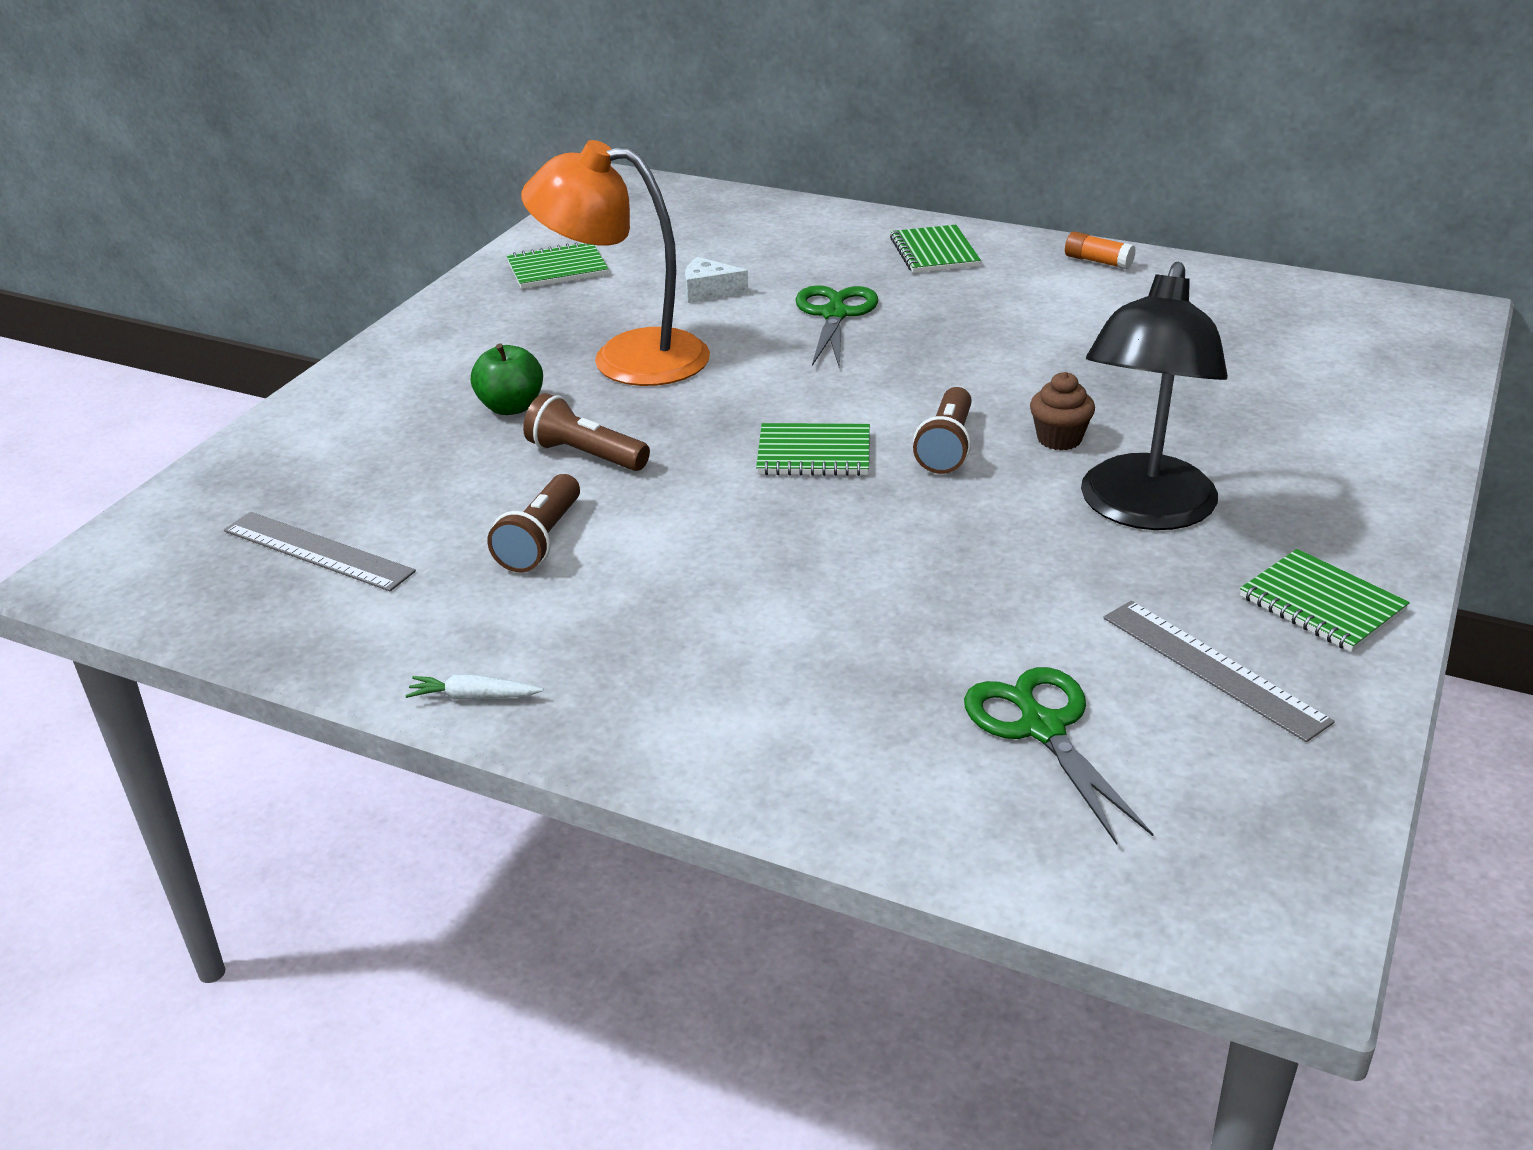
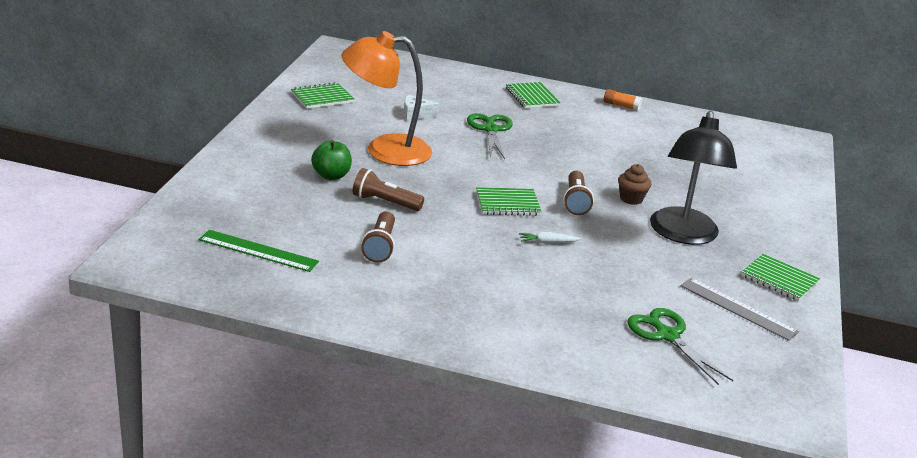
camera: 15 degrees left, 5 degrees down
(318, 551) = (258, 251): grey ruler -> green ruler
(473, 697) = (380, 323): white carrot -> white carrot (548, 242)

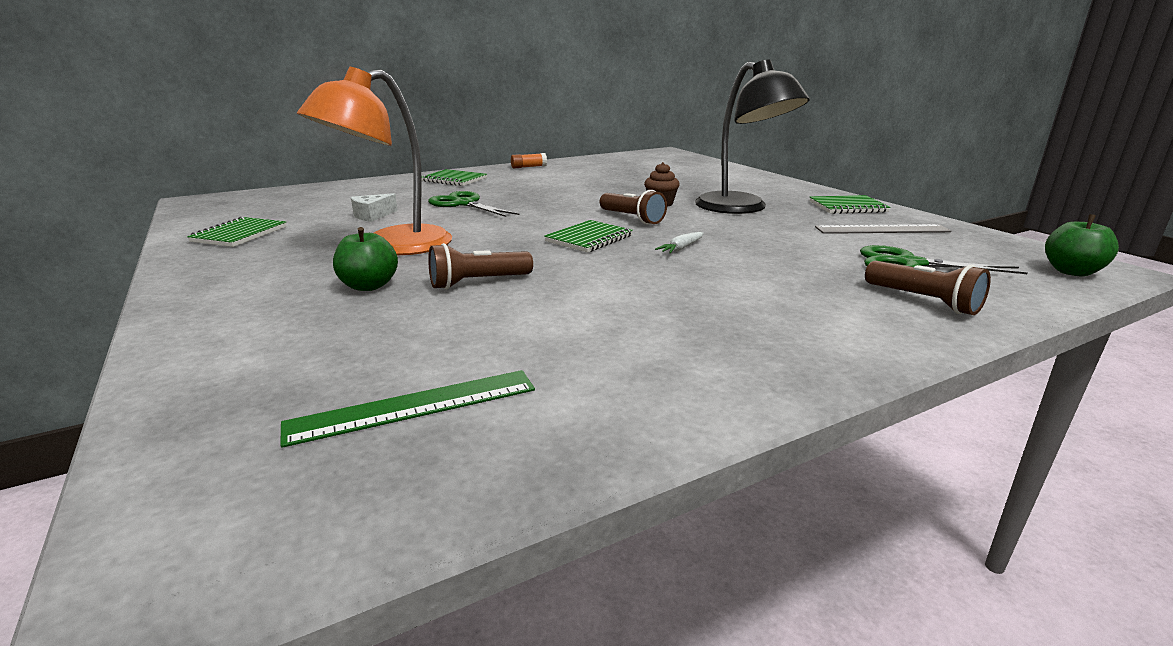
camera: 40 degrees left, 5 degrees down
(380, 246) = (557, 320): brown flashlight -> brown flashlight (923, 301)
(768, 406) = (1071, 272): none -> green apple

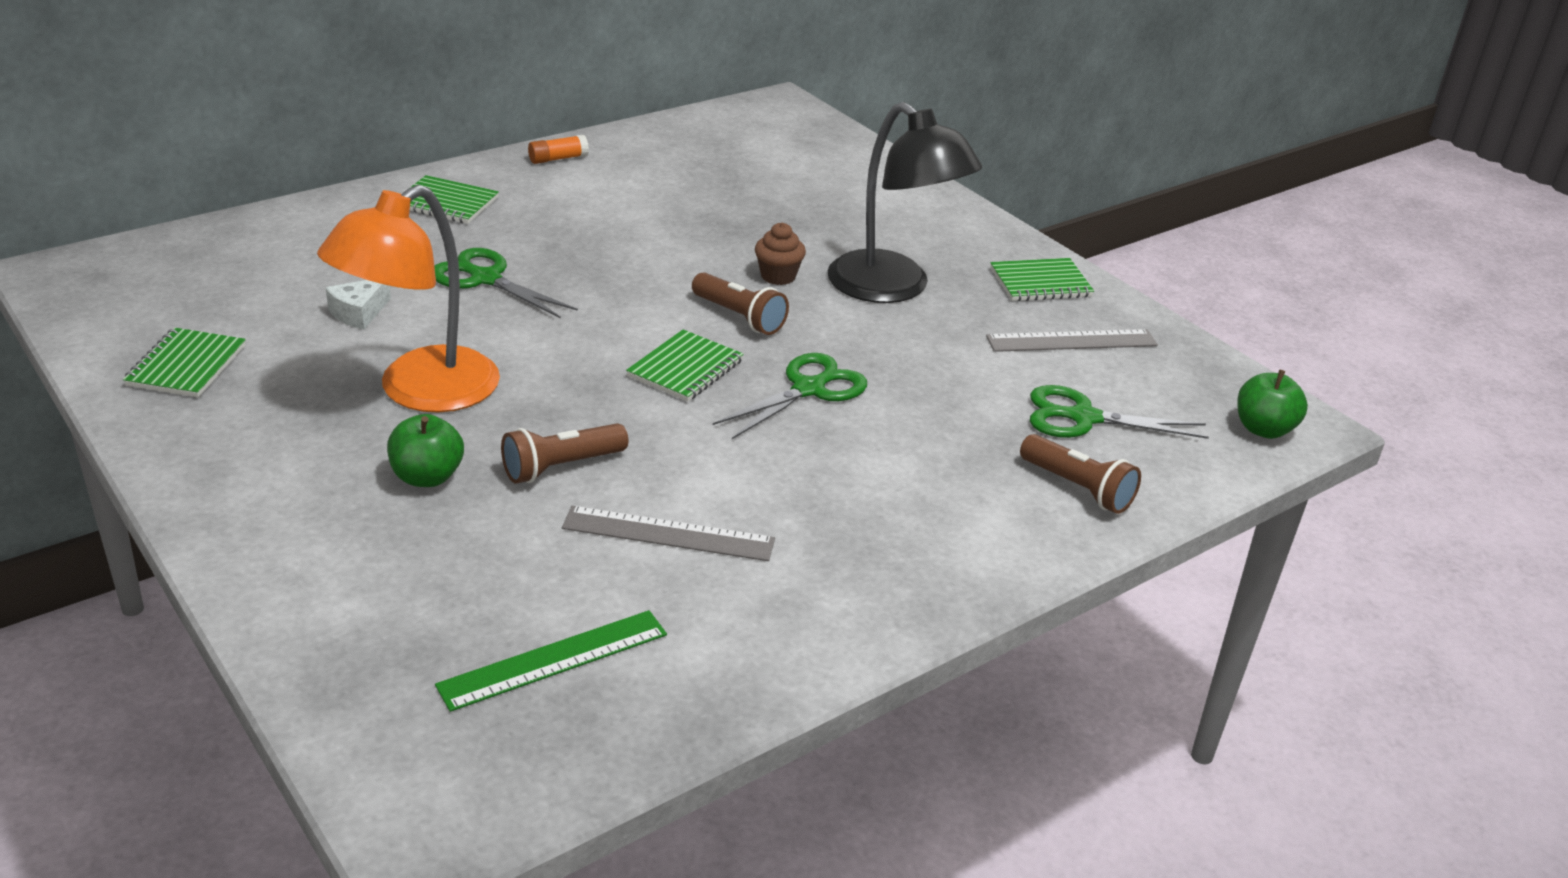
camera: 10 degrees left, 10 degrees up
(554, 321) = (668, 534): none -> grey ruler
(681, 248) = (808, 389): white carrot -> green scissors

